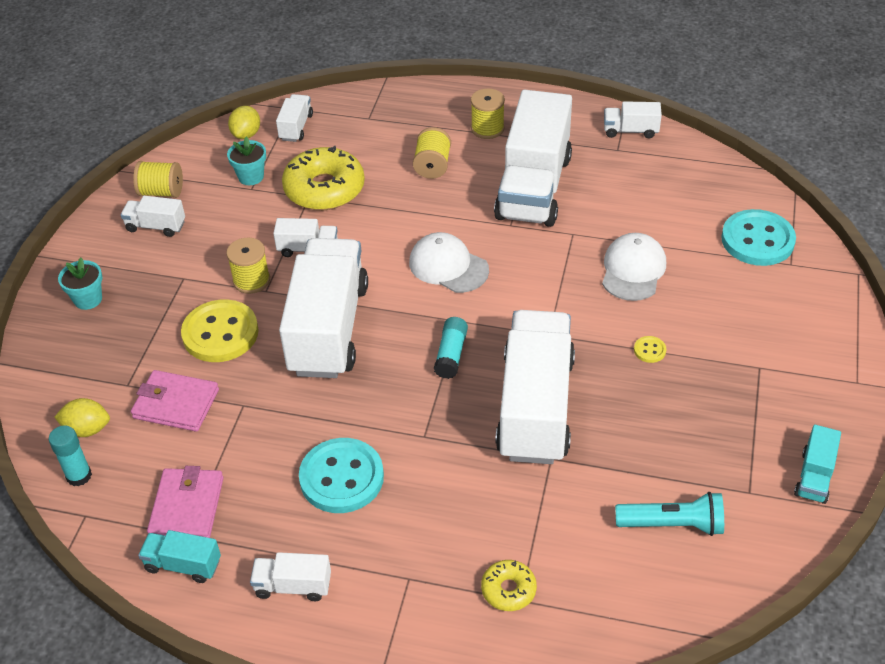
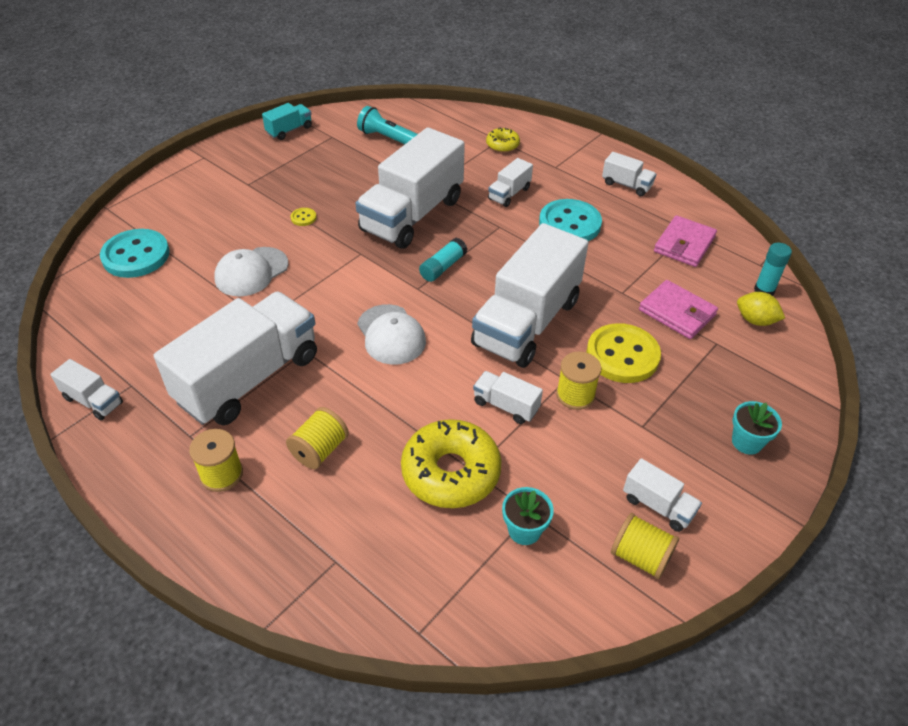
camera: 155 degrees left, 0 degrees up
(183, 565) = (694, 216): turquoise truck -> none
(246, 134) = (501, 610): yellow lemon -> none
(296, 127) = (432, 590): white truck -> white truck (509, 194)

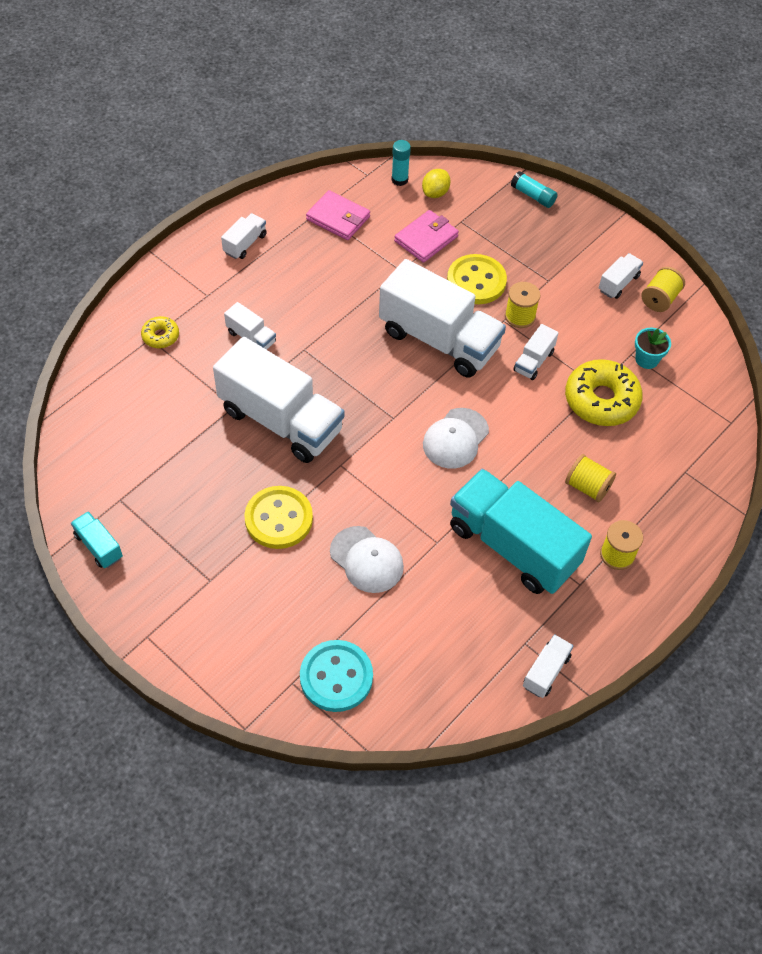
camera: 90 degrees left, 10 degrees up
(249, 379) = (513, 546): white truck -> turquoise truck
(303, 218) = (278, 519): yellow button -> yellow button, size x2.43
(388, 139) = (133, 442): turquoise flashlight -> none
(391, 335) = (455, 438): white cap -> white cap turned 150 degrees clockwise
(443, 267) = (364, 397): turquoise glue stick -> turquoise glue stick (533, 195)
(569, 224) = (303, 295): turquoise button -> none
(747, 442) = (559, 225): turquoise flower pot -> none

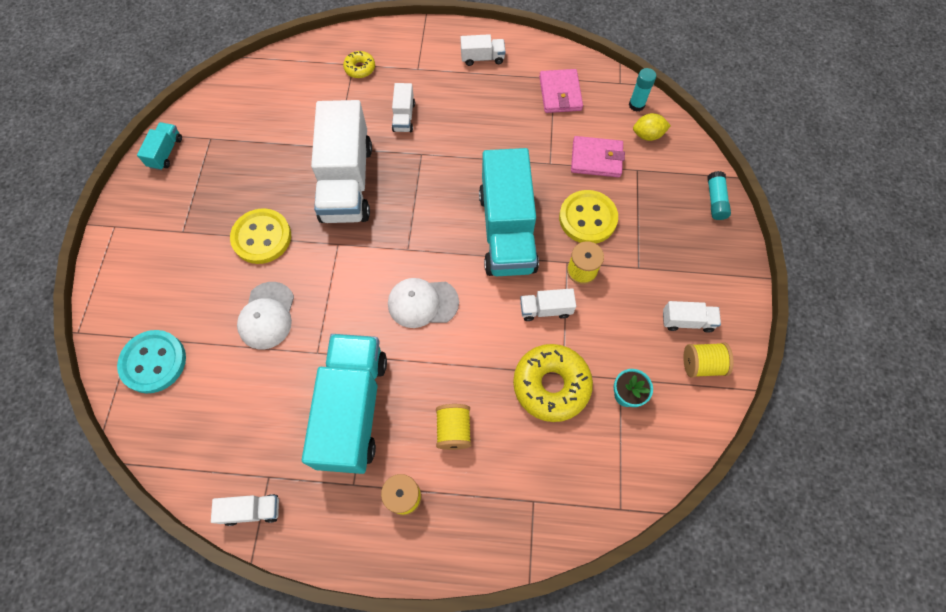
camera: 55 degrees right, 10 degrees up
(439, 340) = (507, 231): white truck -> turquoise truck

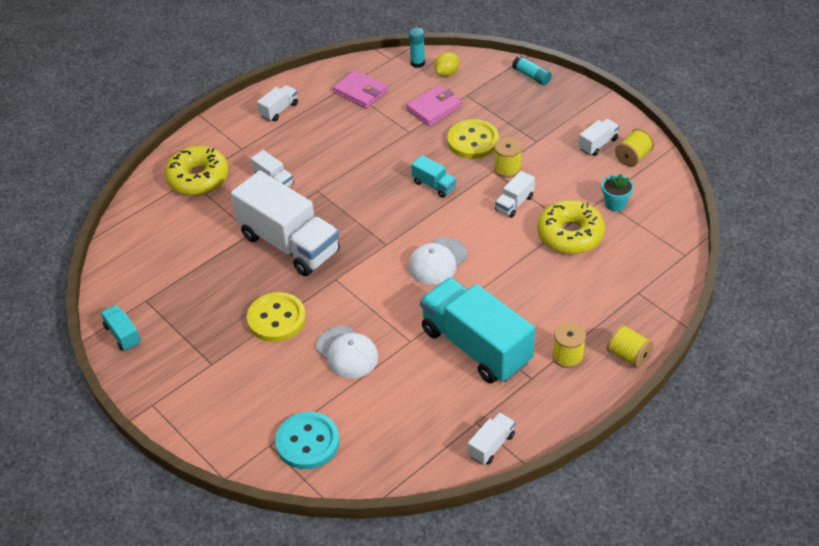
camera: 45 degrees left, 20 degrees down
(360, 68) = (198, 178): yellow donut -> yellow donut, size x1.98
(453, 430) = (548, 302): yellow spool -> yellow spool (628, 355)
(507, 231) = (434, 185): turquoise truck -> turquoise truck, size x0.43

